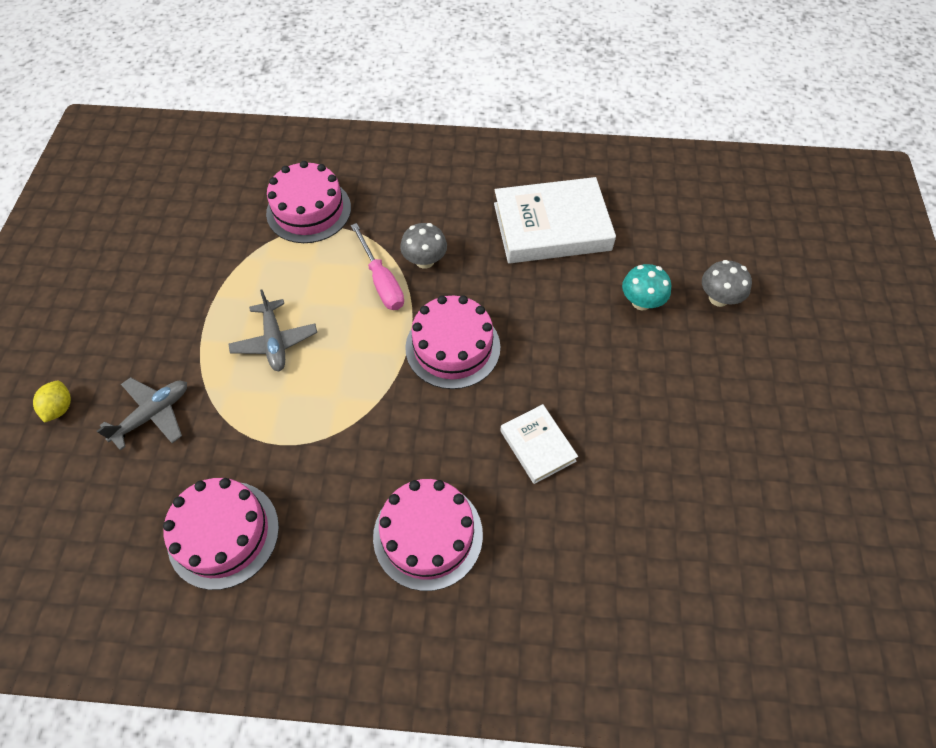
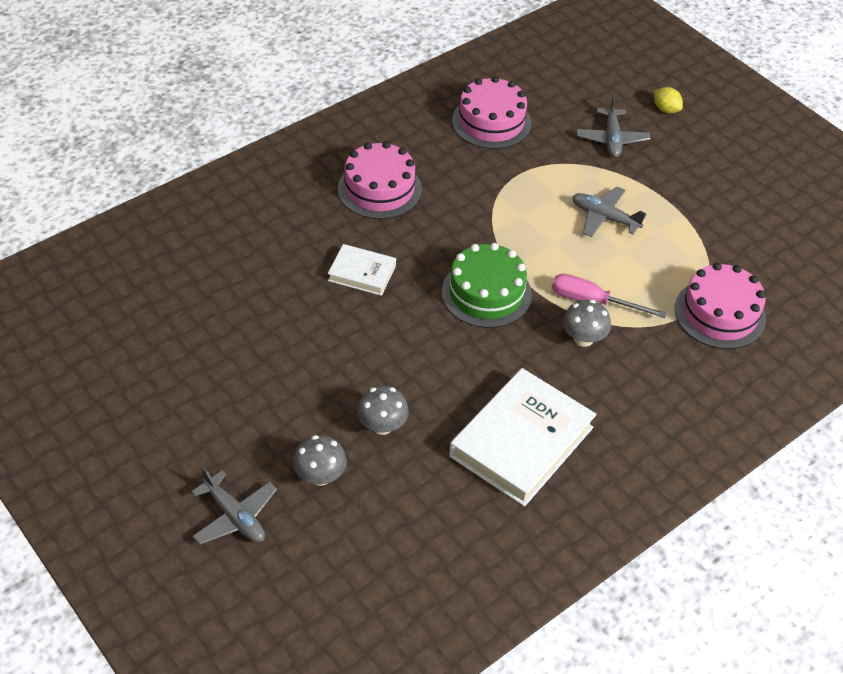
camera: 135 degrees right, 10 degrees down
(453, 347) = (486, 293): pink cake -> green cake
(641, 302) = (382, 426): turquoise mushroom -> grey mushroom
(804, 312) = (235, 516): none -> grey plane

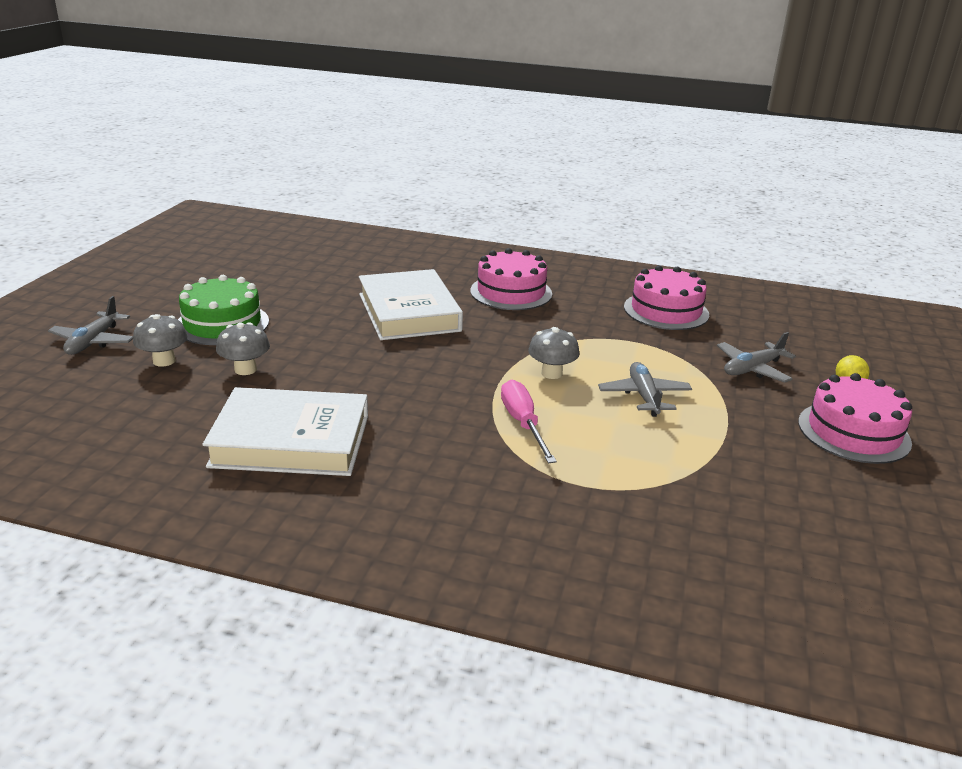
camera: 55 degrees right, 20 degrees down
(362, 273) = (408, 312): white book -> white book, size x1.91
(486, 293) = (458, 368): green cake -> green cake (222, 324)
(583, 338) = (466, 433): grey mushroom -> grey mushroom (551, 373)
(720, 313) = (617, 509): pink cake -> pink cake (853, 432)

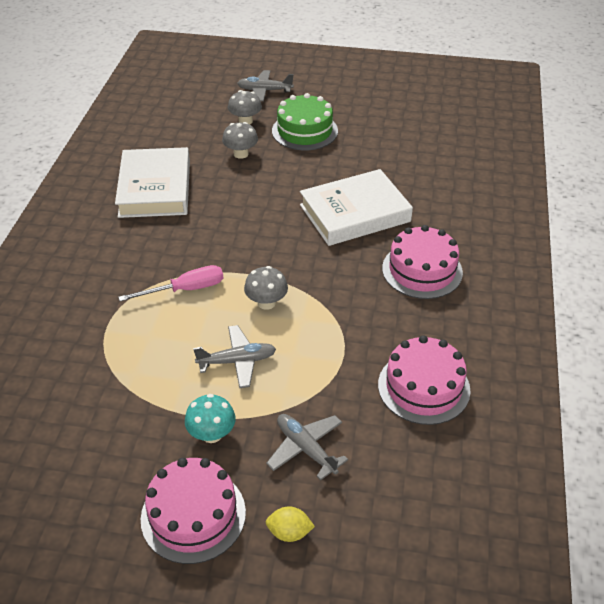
camera: 85 degrees right, 15 degrees up
(750, 417) = (212, 434): none -> turquoise mushroom

